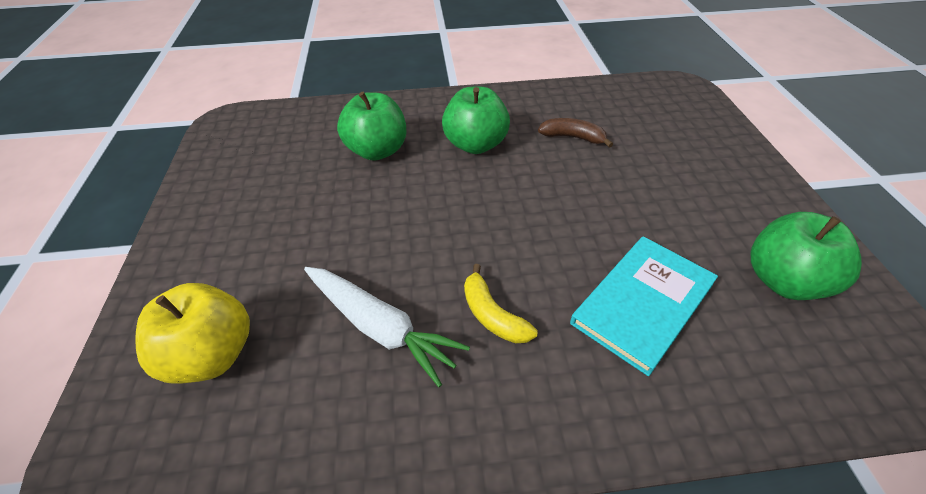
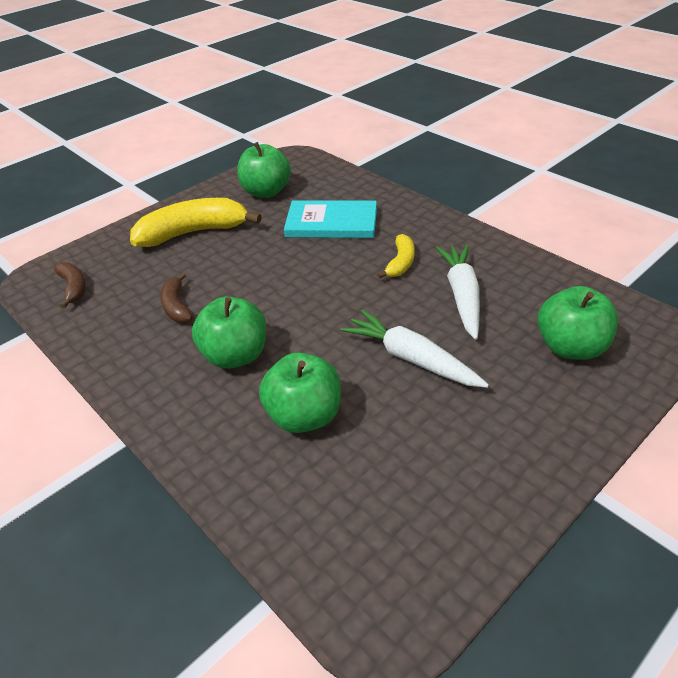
camera: 125 degrees left, 5 degrees down
(212, 355) = (570, 347): yellow apple -> green apple
(353, 231) = (411, 359): none -> white carrot
(652, 99) = (73, 288): none -> brown banana
(704, 184) = (193, 233): none -> yellow banana

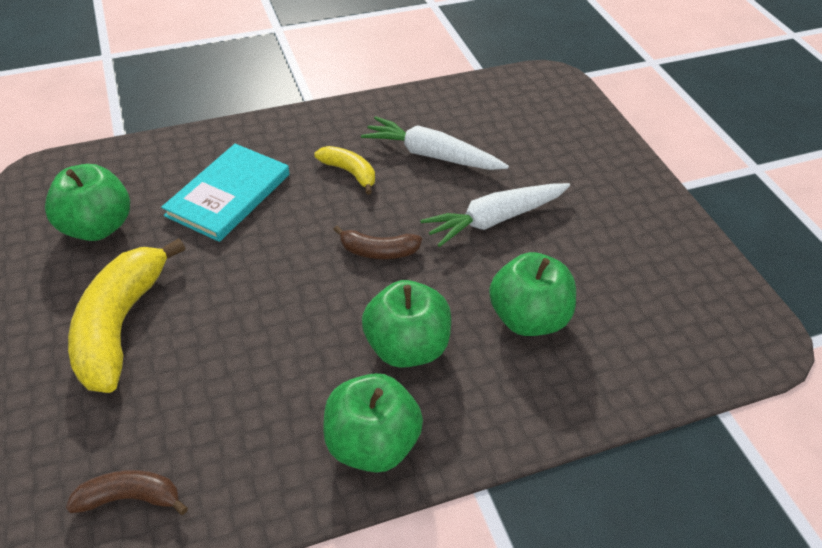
camera: 70 degrees left, 5 degrees up
(176, 306) = (274, 381): brown banana -> brown banana (378, 251)
(570, 347) = (538, 128): green apple -> green apple (372, 444)

